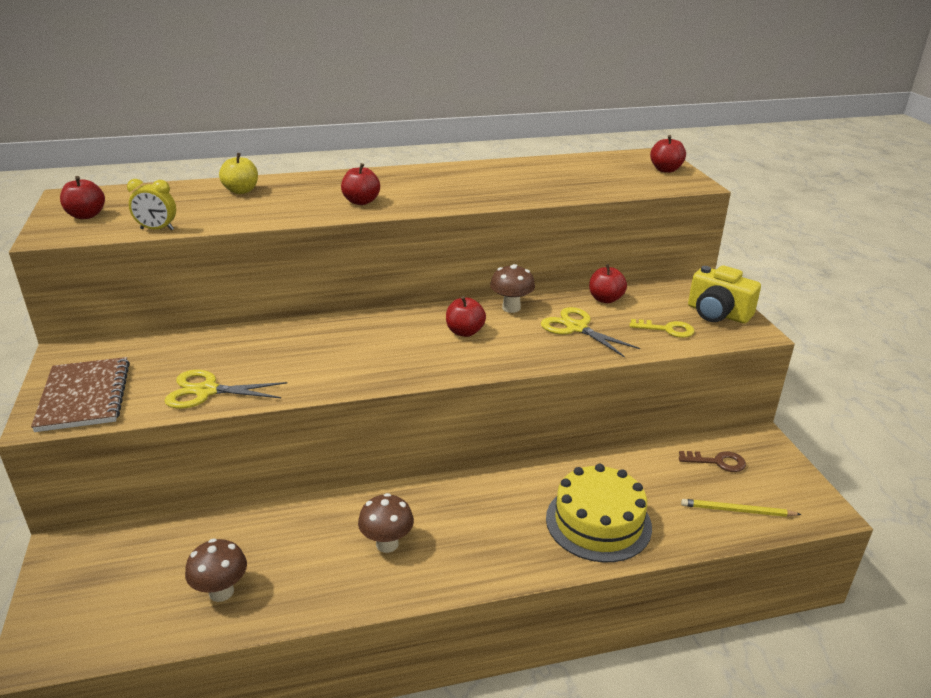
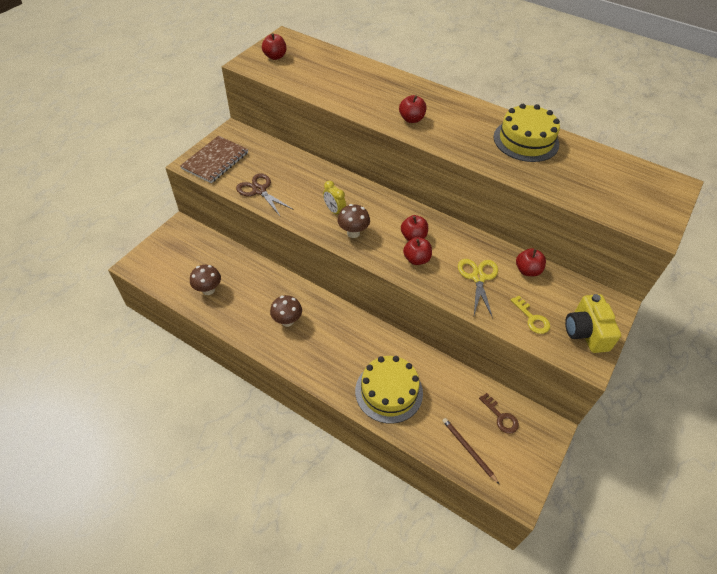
camera: 45 degrees right, 20 degrees up
(157, 229) = (291, 85): yellow clock -> yellow clock (334, 211)
(206, 391) = (259, 190): yellow scissors -> brown scissors
(241, 191) = (363, 75): yellow apple -> none
(497, 174) = (526, 140): none -> yellow cake
(511, 308) = (461, 238): brown mushroom -> brown mushroom (353, 233)
(665, 170) = (658, 204): red apple -> red apple (416, 259)
(737, 510) = (468, 450): yellow pencil -> brown pencil

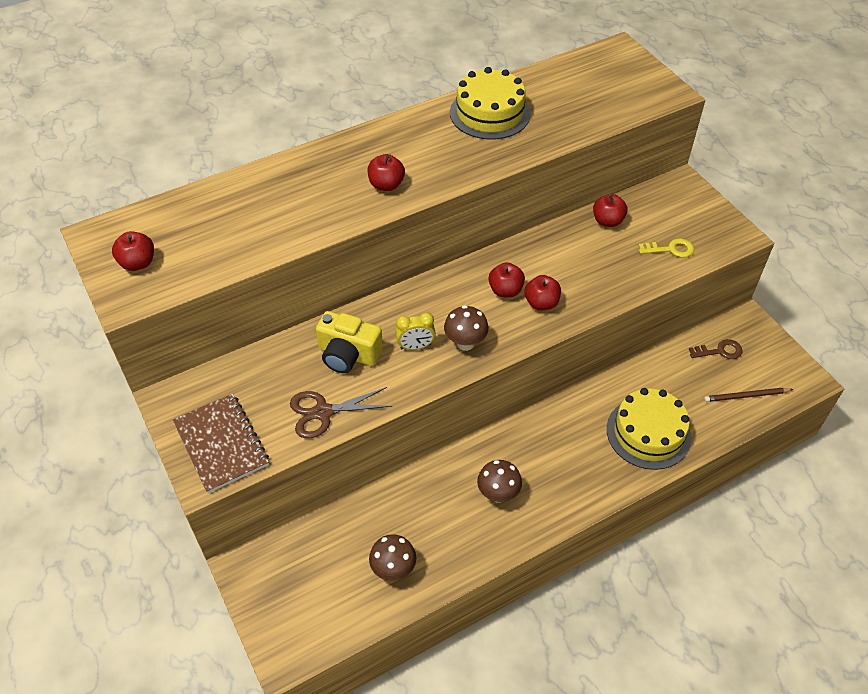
camera: 60 degrees left, 0 degrees up
(478, 277) = (596, 264): yellow scissors -> none
(586, 332) = (705, 220): yellow camera -> yellow camera (348, 355)

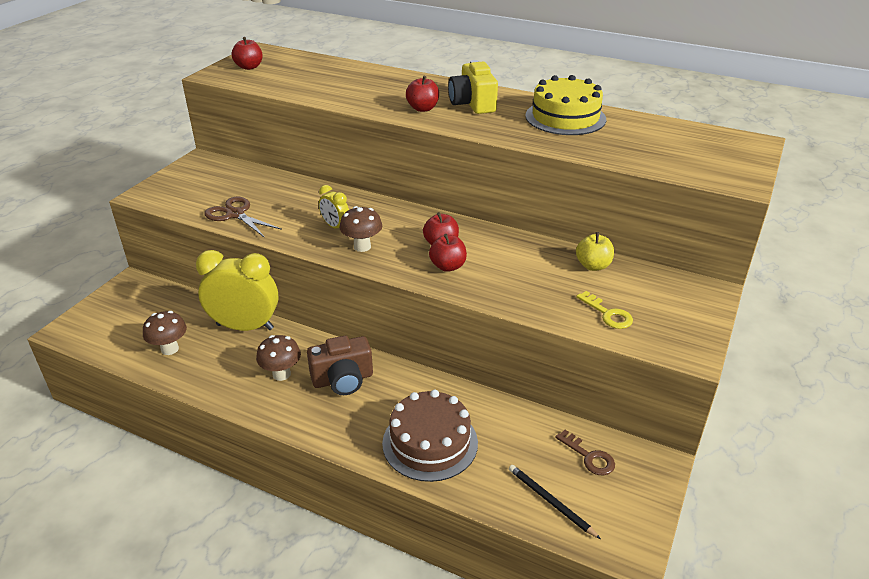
camera: 55 degrees right, 15 degrees down
(221, 444) = (176, 190): brown notebook -> none
(348, 355) = (299, 204): yellow camera -> yellow camera (472, 104)
(407, 494) = (245, 327): none -> yellow clock
(537, 453) = (343, 380): none -> brown camera
(607, 221) = (593, 266): red apple -> yellow apple
(648, 433) = (430, 443): yellow cake -> brown cake
(746, 396) = (550, 502): brown pencil -> black pencil

